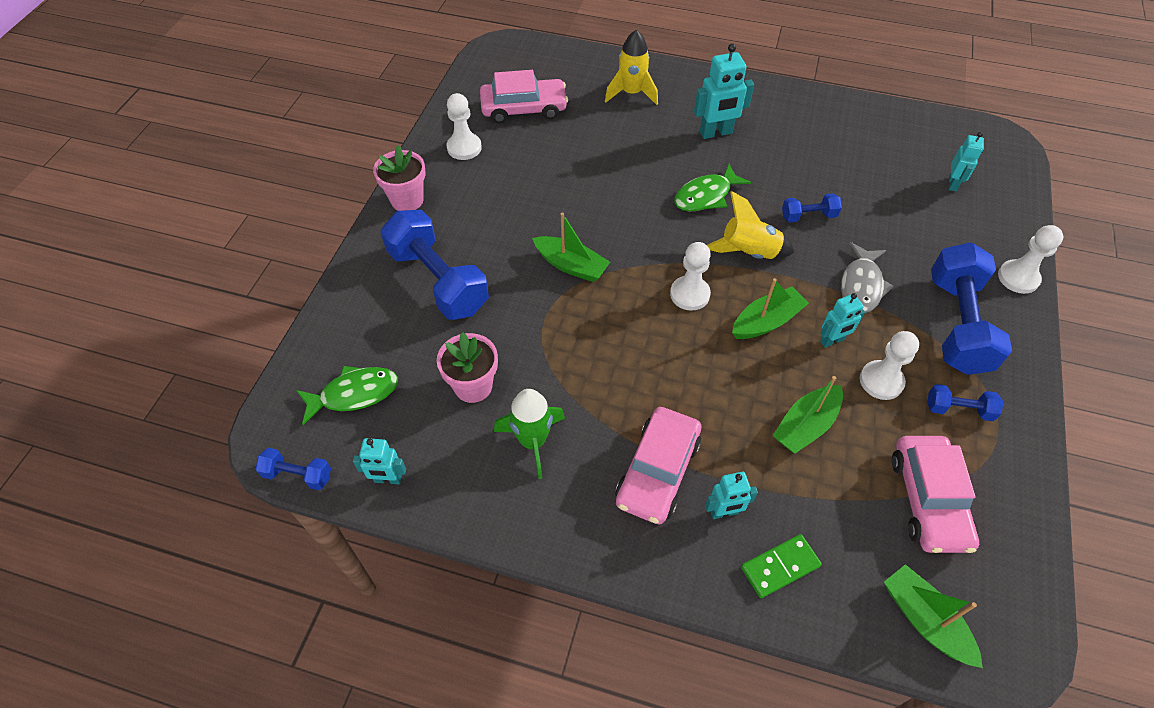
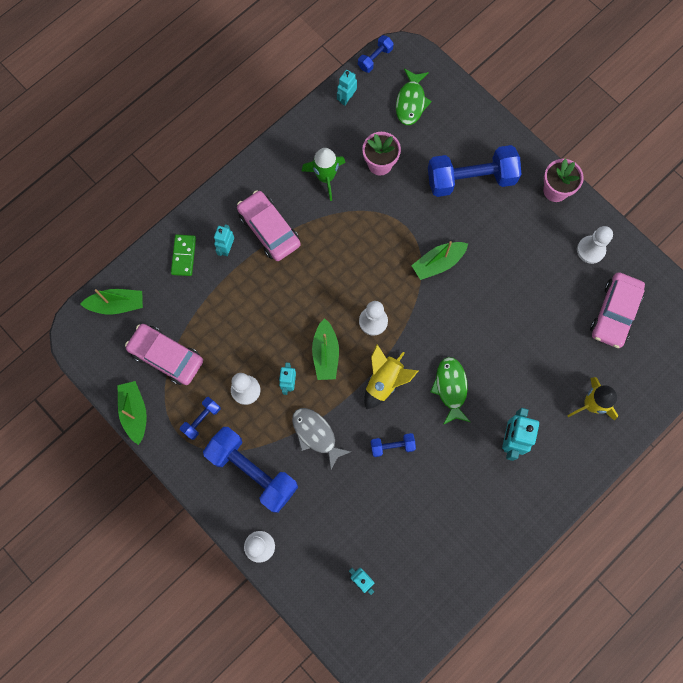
camera: 120 degrees right, 20 degrees up
(805, 425) = (246, 325): green boat -> green boat (135, 412)
(808, 216) = (392, 446): blue dumbbell -> blue dumbbell turned 60 degrees clockwise

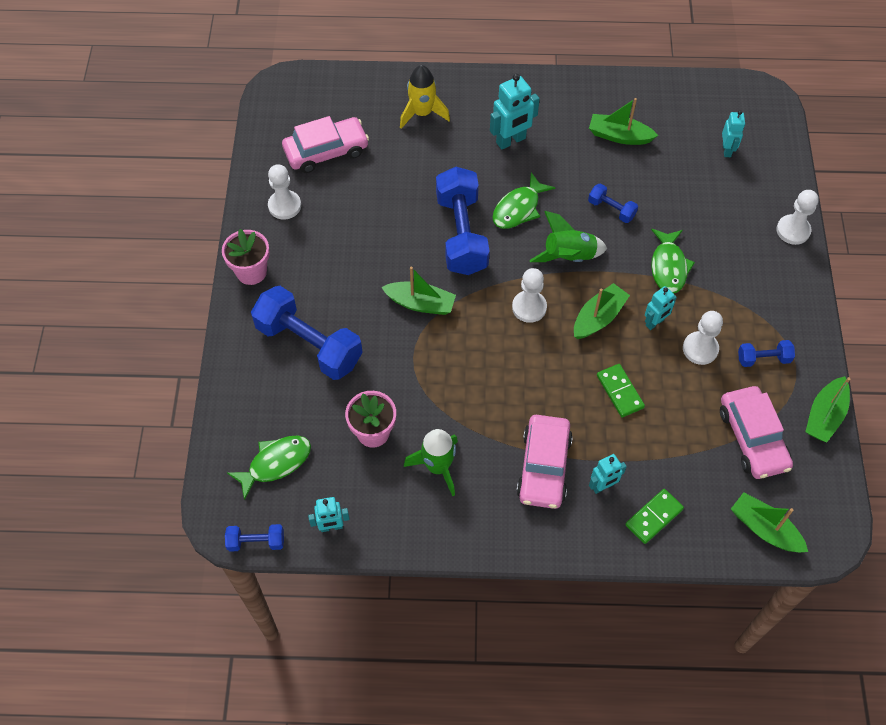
camera: 135 degrees left, 15 degrees down
(253, 471) = (750, 284): blue dumbbell -> blue dumbbell (461, 234)
(268, 315) = (619, 391): none -> green domino
(316, 434) = (668, 267): grey fish -> green fish
(384, 381) = (568, 257): yellow rocket -> green rocket
(445, 517) = (619, 136): none -> green boat

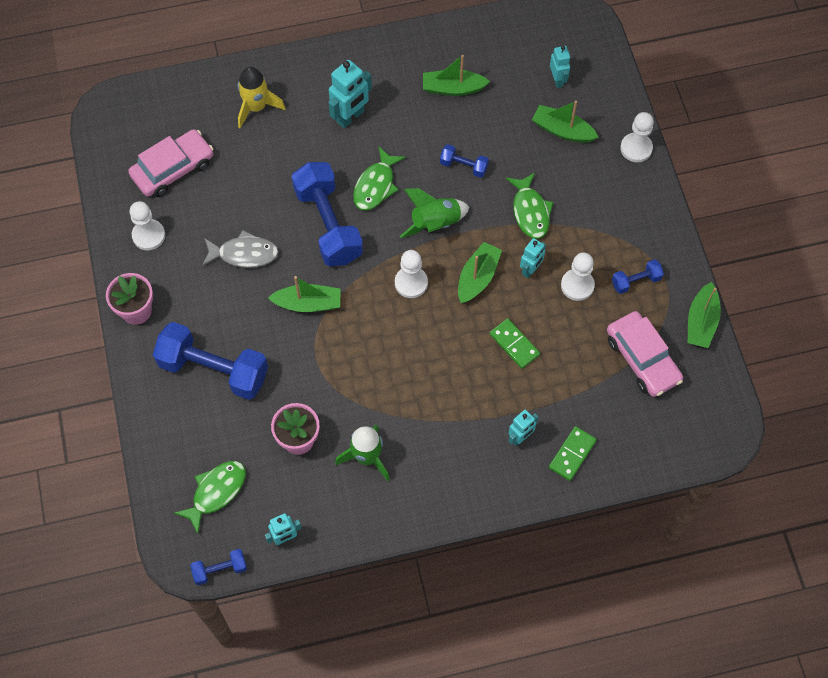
camera: 15 degrees left, 5 degrees up
(371, 243) = (244, 254): none -> grey fish
(543, 467) = (463, 433): pink car -> none
(764, 529) = (671, 440): green boat -> green boat (562, 130)

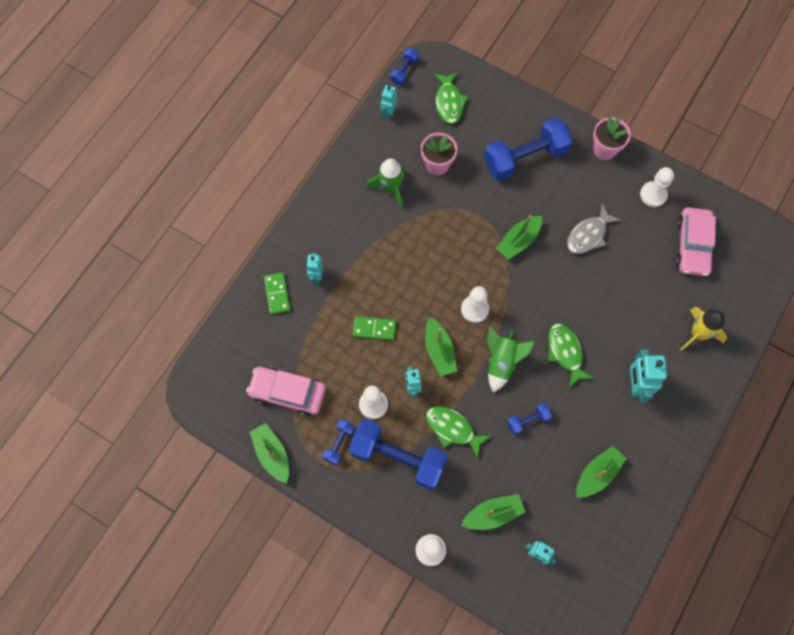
camera: 135 degrees right, 5 degrees up
(328, 224) = (564, 299): blue dumbbell -> blue dumbbell (398, 457)

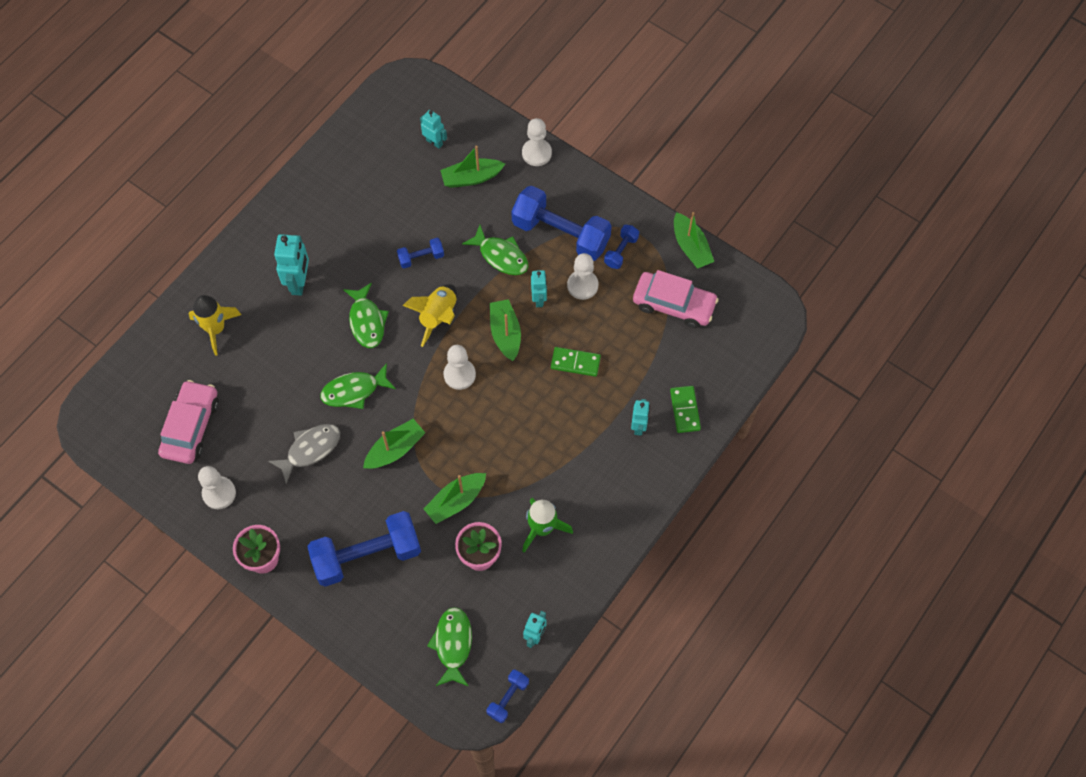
camera: 175 degrees left, 5 degrees down
(502, 362) = (438, 317): green rocket -> yellow rocket
(563, 287) = (354, 391): none -> green fish
(597, 474) = (360, 204): green boat -> green boat (456, 501)

